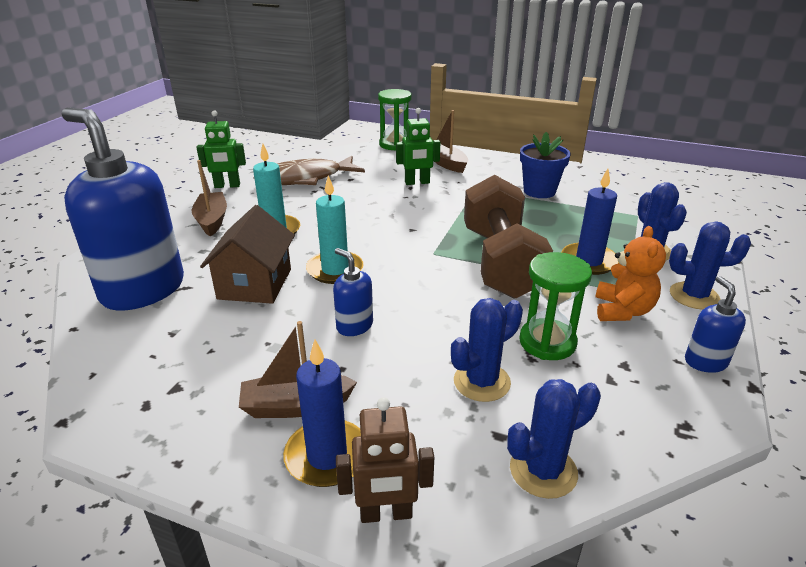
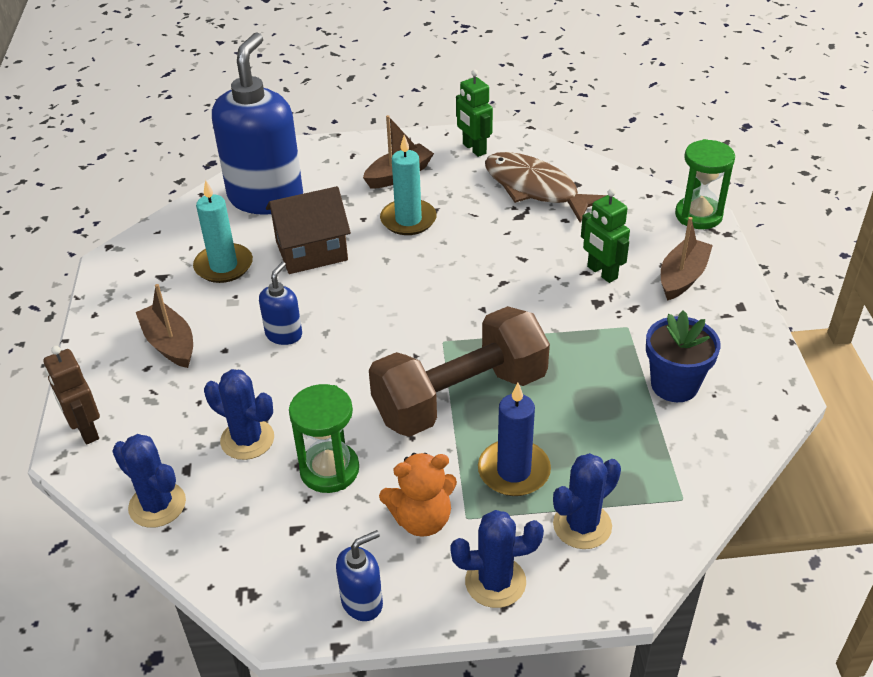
camera: 65 degrees right, 10 degrees up
(327, 456) = (126, 381): blue candle -> none
(335, 270) = (365, 287): turquoise candle -> turquoise candle (224, 266)
(694, 296) = (495, 582): blue cactus -> blue cactus turned 75 degrees counterclockwise

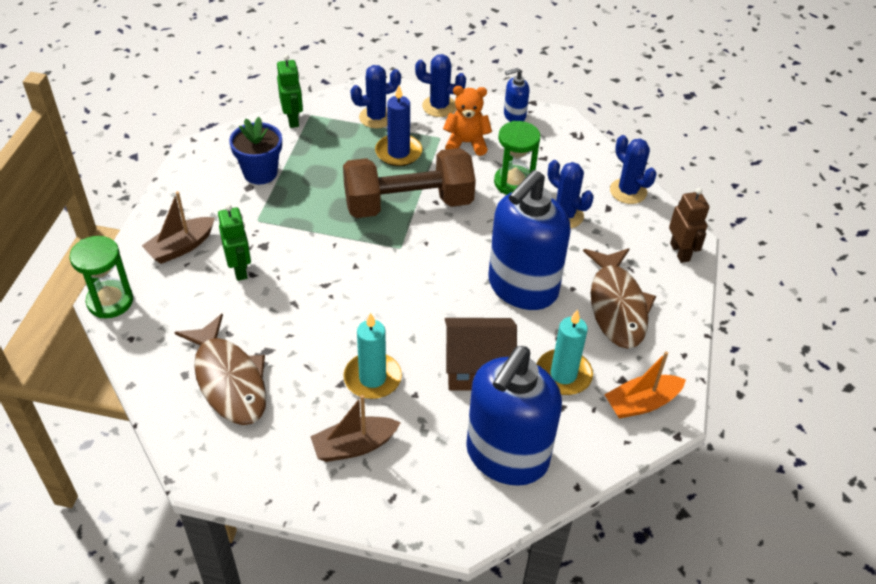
camera: 165 degrees left, 5 degrees up
(142, 262) = (641, 403): none -> orange boat
(170, 343) = (617, 306): brown boat -> brown fish
(284, 334) = (522, 288): blue soap dispenser -> blue soap dispenser, size x2.32
(474, 149) = (253, 461): green robot -> green robot (293, 119)

